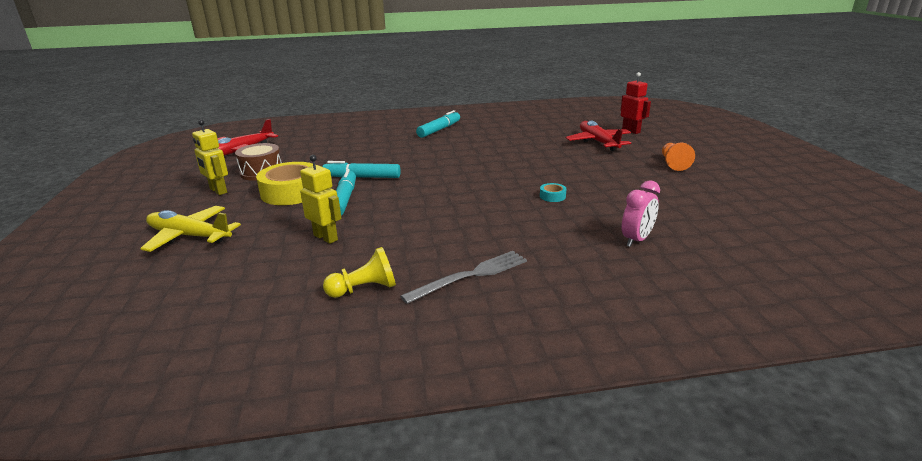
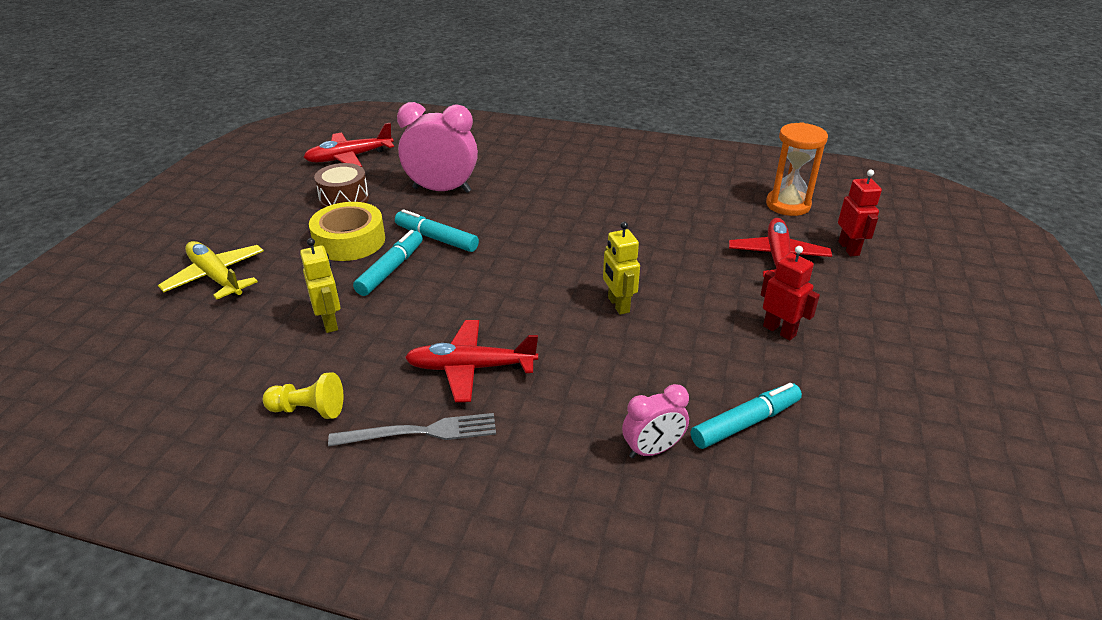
camera: 25 degrees right, 10 degrees up
(218, 191) = (284, 217): yellow robot -> yellow robot (618, 305)
(337, 154) = (442, 190): none -> pink clock
(439, 130) = (591, 177): turquoise marker -> turquoise marker (745, 423)
(467, 233) = (471, 368): none -> red plane
(552, 196) = (621, 340): turquoise tape -> none
(575, 120) = (788, 205): none -> orange hourglass
(639, 171) = (779, 330): none -> red robot
(673, 164) = (843, 332): orange pawn -> none

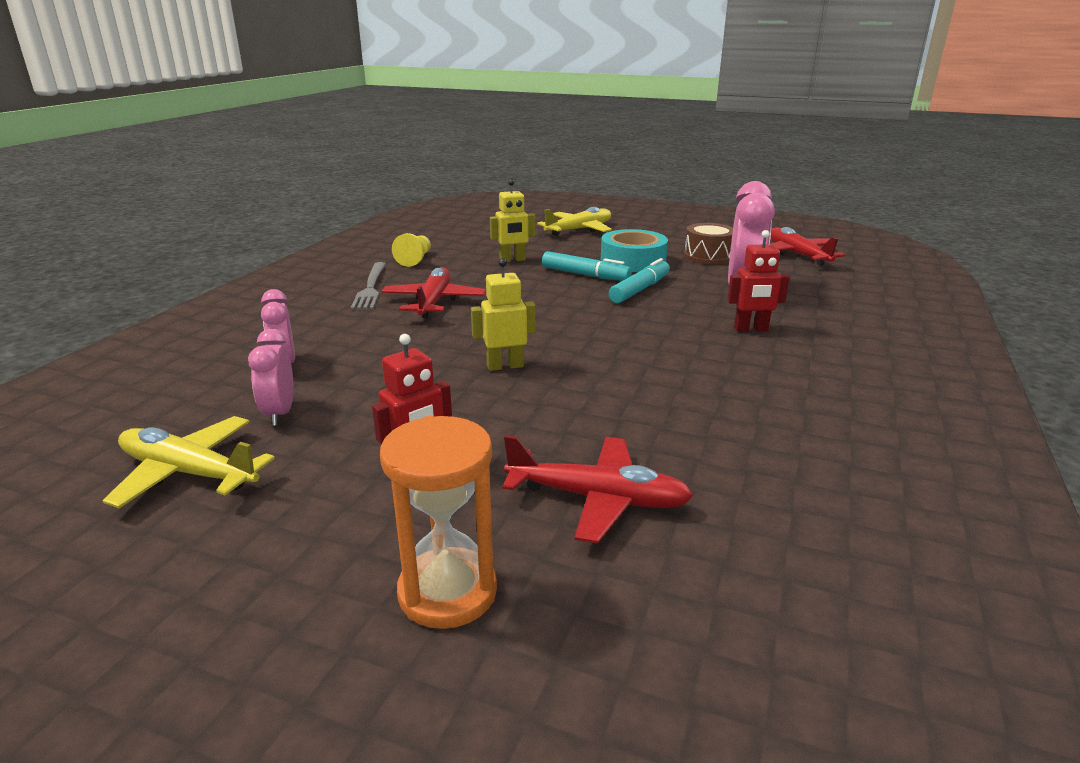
camera: 95 degrees right, 10 degrees down
(349, 241) = (633, 261): yellow tape -> turquoise tape
(745, 423) = (279, 413): turquoise marker -> pink clock
(788, 205) = (795, 551): orange hourglass -> orange hourglass (447, 592)
(849, 248) = (631, 597): red robot -> red robot (751, 329)
(852, 449) = (189, 473): none -> yellow plane

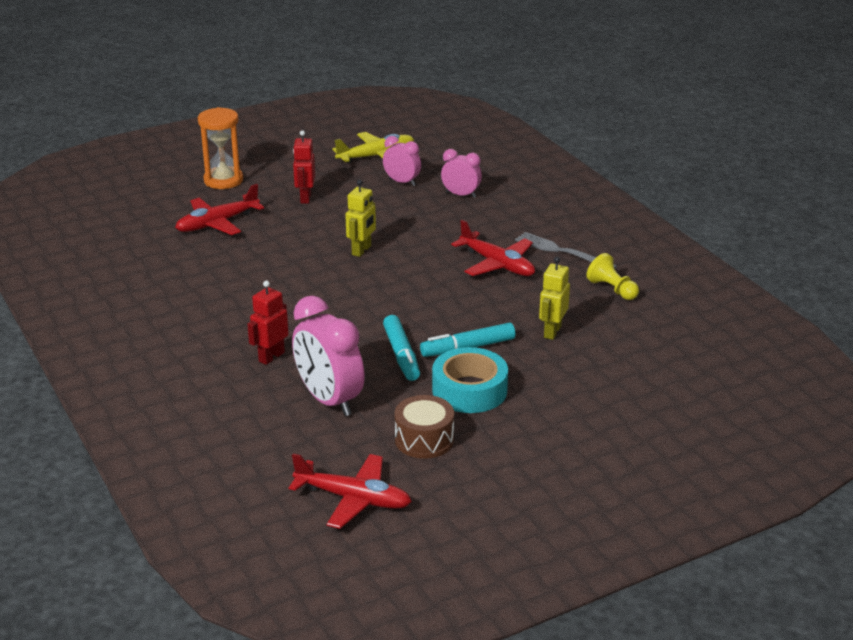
camera: 130 degrees right, 5 degrees up
(579, 230) = (605, 412): yellow plane -> none

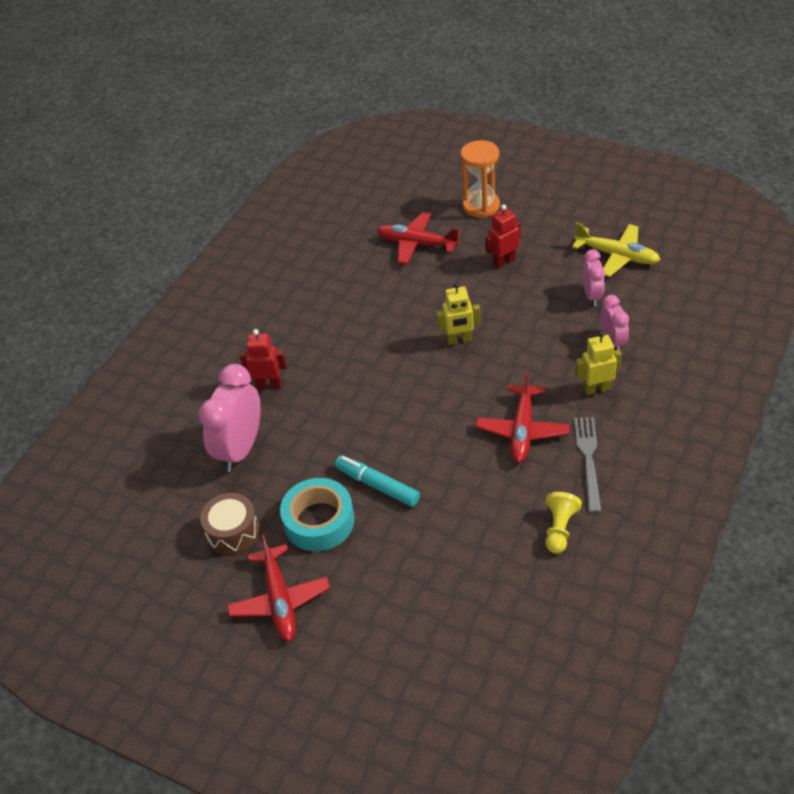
camera: 60 degrees right, 15 degrees up
(353, 499) = (134, 535): red plane -> red plane (280, 600)
(401, 355) = (333, 453): turquoise marker -> none
(552, 332) = (450, 525): yellow robot -> yellow robot (596, 389)

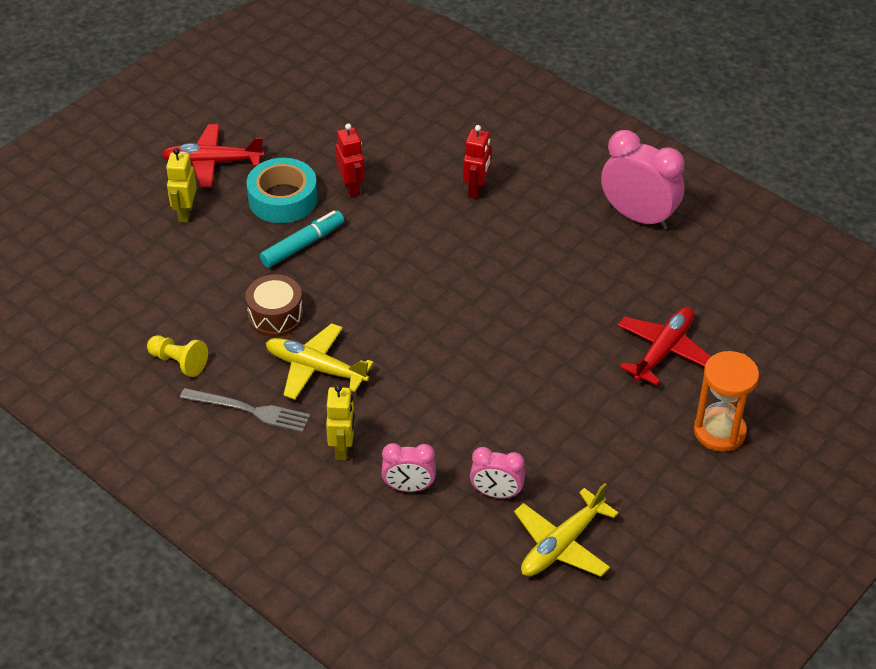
camera: 100 degrees right, 0 degrees up
(233, 532) = (301, 143): brown drum -> brown drum (275, 316)
(240, 449) = (398, 159): pink clock -> pink clock (638, 217)
(459, 340) = (475, 350): yellow robot -> yellow robot (185, 213)
(504, 261) = (596, 425): red robot -> red robot (351, 188)
(522, 430) = (316, 368): red plane -> yellow plane

